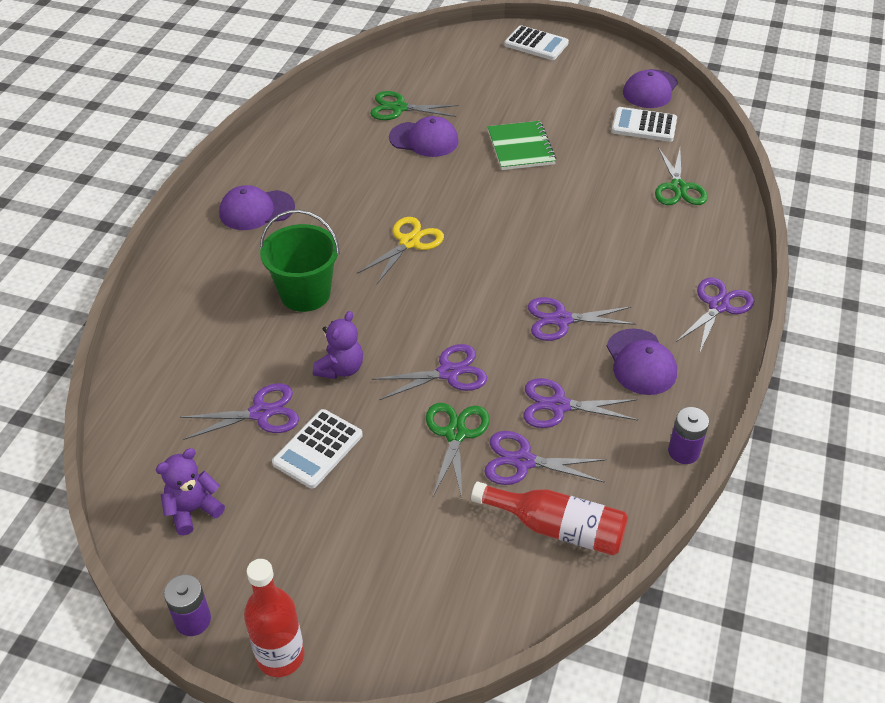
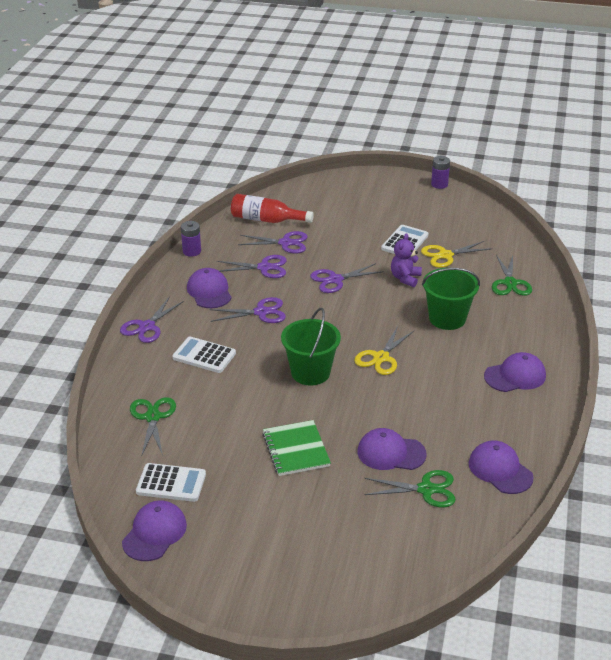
camera: 175 degrees right, 10 degrees down
(193, 510) = (461, 217): purple teddy bear -> none
(261, 413) = (445, 255): purple scissors -> yellow scissors
(280, 656) = (394, 177): red bottle -> none
(321, 119) = (500, 470): none -> purple cap
(456, 434) = (326, 252): green scissors -> green scissors (510, 283)
(499, 228) = (310, 372): none -> green bucket
(536, 44) = (283, 599): white calculator -> white calculator (204, 356)

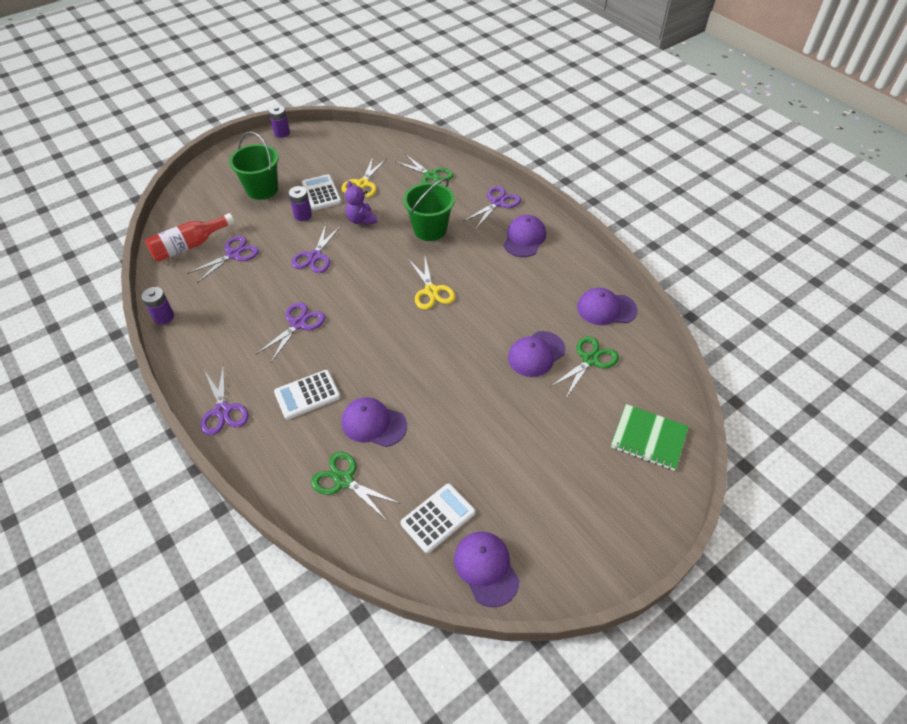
camera: 50 degrees left, 15 degrees up
(209, 291) = (231, 339): purple cap -> purple cap (373, 423)
(264, 268) = (247, 286): purple scissors -> purple scissors (498, 203)
(296, 450) = (479, 407): green notebook -> green notebook (648, 438)
(310, 372) = (403, 341): green bucket -> green bucket (262, 189)
(368, 248) = (303, 215): none -> purple battery

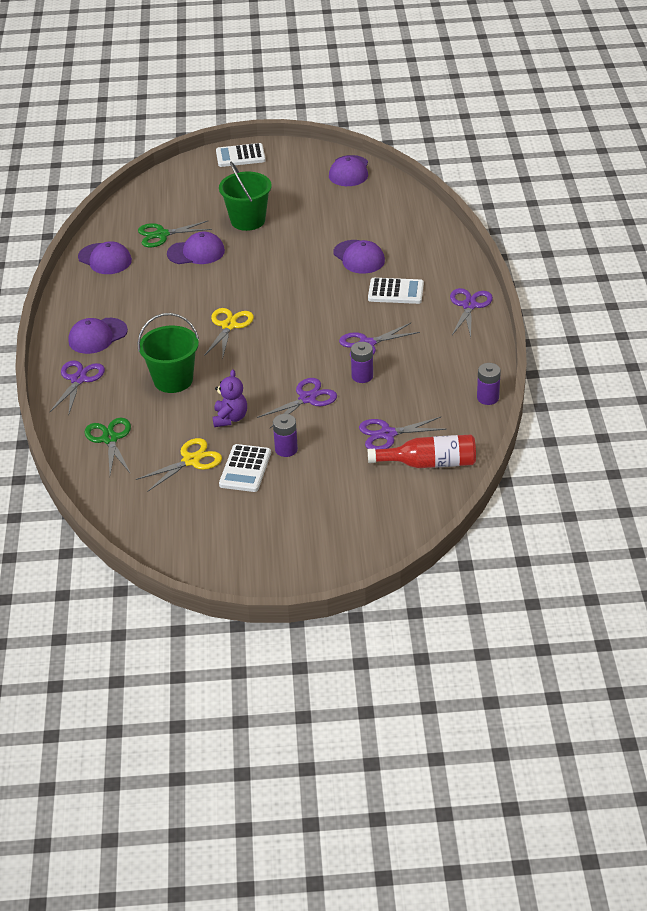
camera: 145 degrees left, 10 degrees down
(262, 189) = (308, 503): green bucket -> green bucket (248, 220)
(282, 133) = (225, 583): purple battery -> purple battery (362, 376)
(344, 480) = (404, 236): green scissors -> none
(438, 518) = (358, 199): white calculator -> white calculator (240, 156)
(498, 203) = (79, 379): purple scissors -> purple scissors turned 120 degrees clockwise
(648, 438) = (181, 185): green notebook -> none

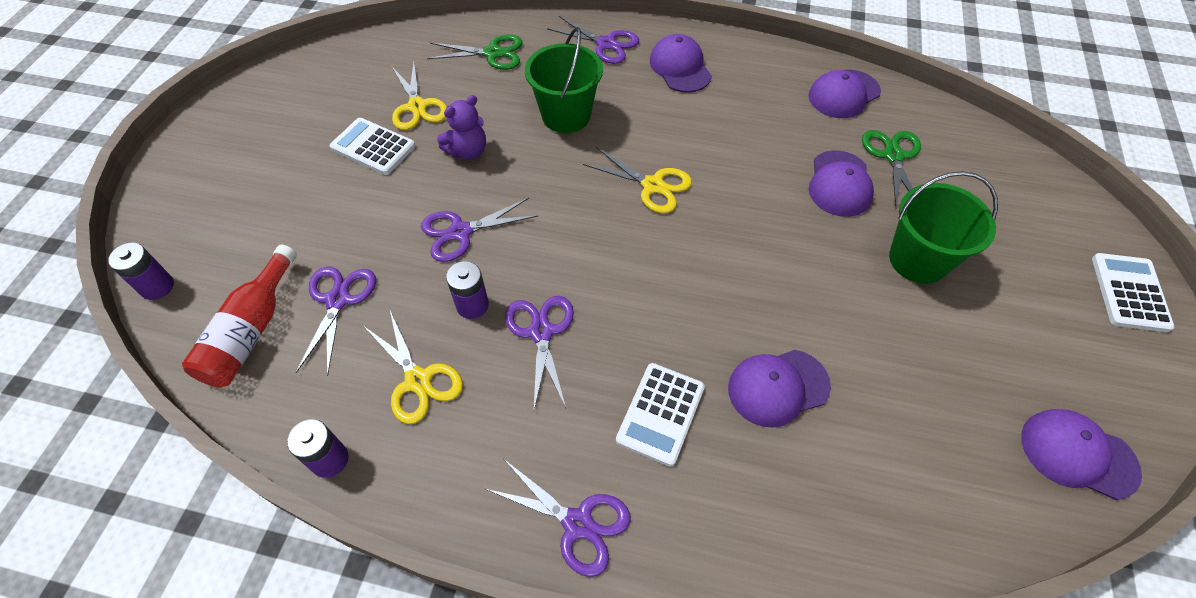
camera: 105 degrees right, 15 degrees up
(230, 418) = (468, 151): purple teddy bear -> purple teddy bear turned 60 degrees counterclockwise
(286, 449) = (380, 189): purple battery -> purple battery (157, 287)
(307, 398) = (460, 232): purple scissors -> purple scissors turned 90 degrees clockwise
(424, 381) = (418, 380): none -> yellow scissors

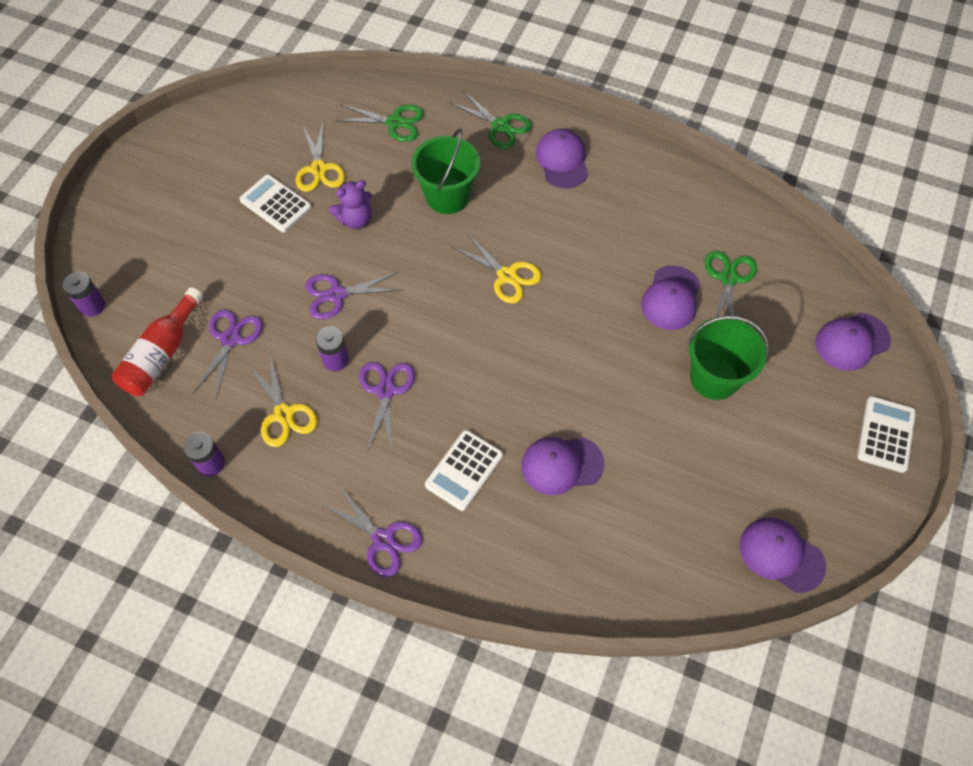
camera: 10 degrees right, 5 degrees up
(606, 44) = (500, 126): purple scissors -> green scissors
(843, 94) = (705, 210): purple cap -> purple cap (852, 342)

